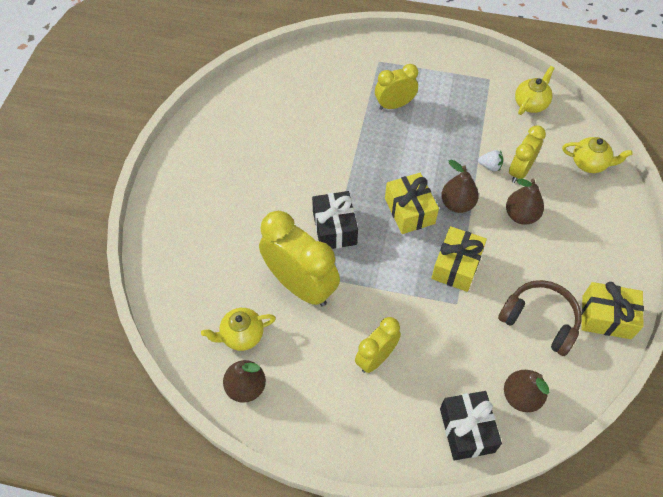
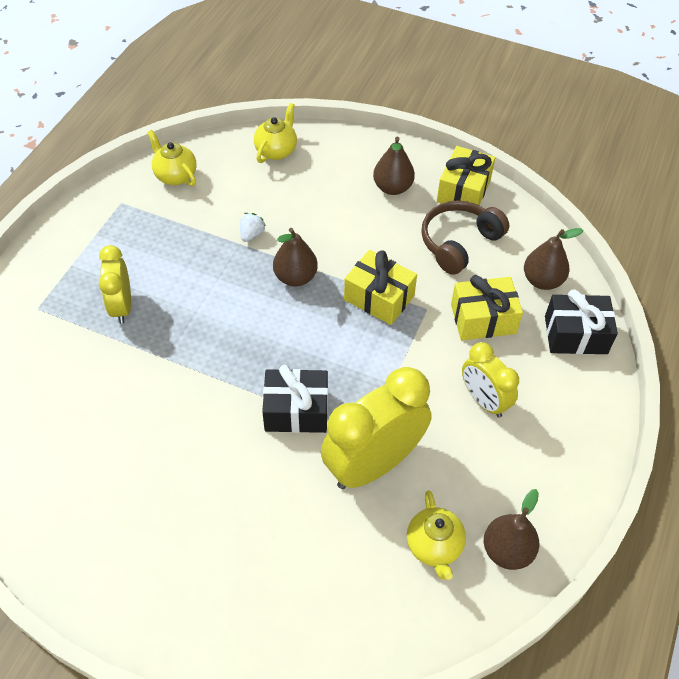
camera: 80 degrees left, 5 degrees down
(409, 211) = (292, 326): yellow gift -> yellow gift (483, 319)
(519, 171) = (267, 210): yellow clock -> none
(521, 215) = (327, 224): brown pear -> brown pear (392, 188)

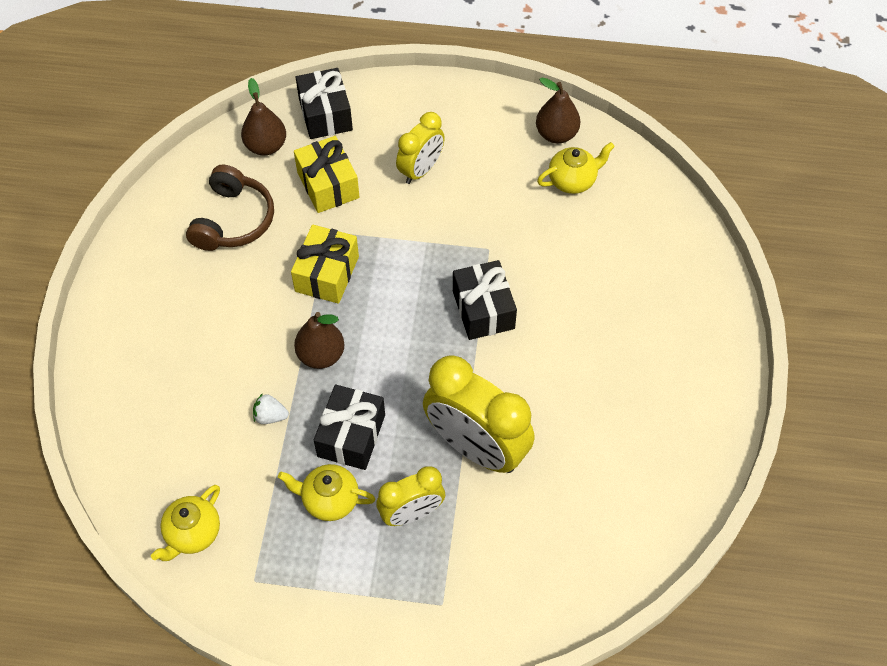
camera: 105 degrees left, 5 degrees up
(210, 282) = (351, 435): none -> black gift
(276, 150) = (124, 431): yellow teapot -> yellow teapot (329, 500)
(373, 464) = (515, 237): yellow clock -> yellow clock (476, 448)
(392, 188) = (164, 296): brown pear -> none
(459, 243) = (233, 220): brown headphones -> brown headphones turned 105 degrees counterclockwise
(463, 191) = (155, 229): yellow gift -> none

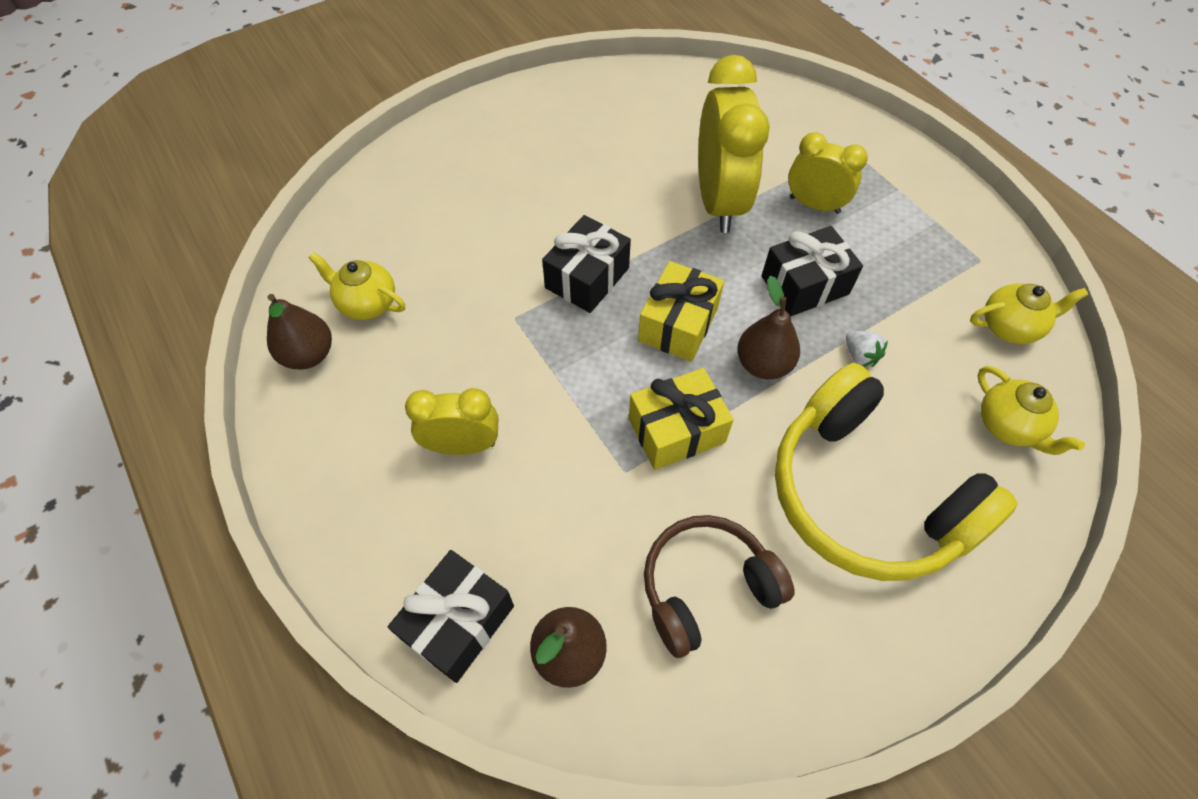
camera: 130 degrees left, 0 degrees up
(195, 333) = (865, 494): none -> yellow headphones
(328, 185) = (565, 525): yellow gift -> yellow gift (678, 325)
(329, 500) = (869, 260): yellow teapot -> yellow teapot (1007, 426)

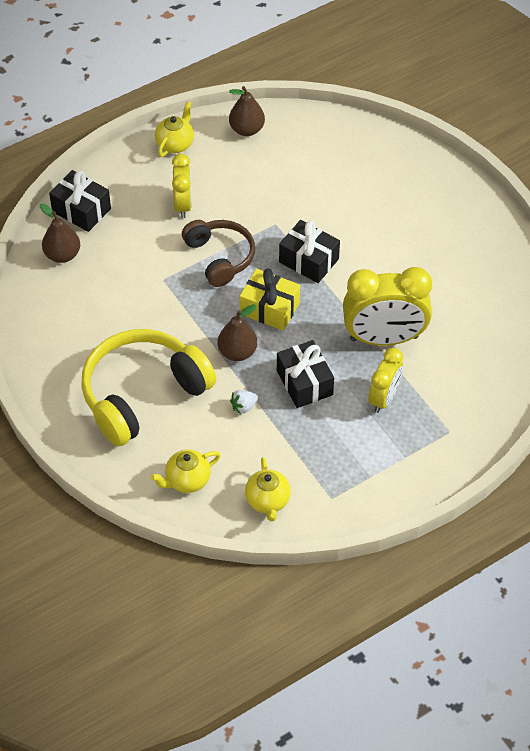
camera: 90 degrees right, 5 degrees down
(367, 304) = (285, 151): yellow teapot -> yellow teapot (175, 144)
(676, 430) = (189, 304): yellow gift -> none
(706, 587) = (91, 313): brown headphones -> brown headphones (220, 257)

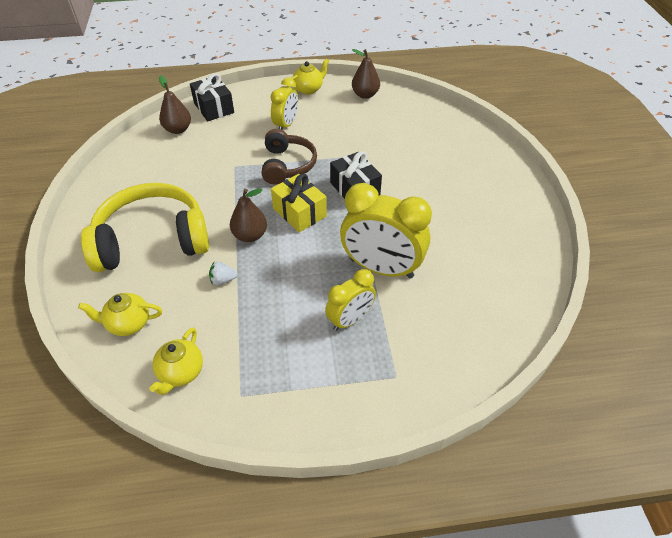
camera: 25 degrees right, 5 degrees down
(304, 383) = (288, 279): black gift -> none

